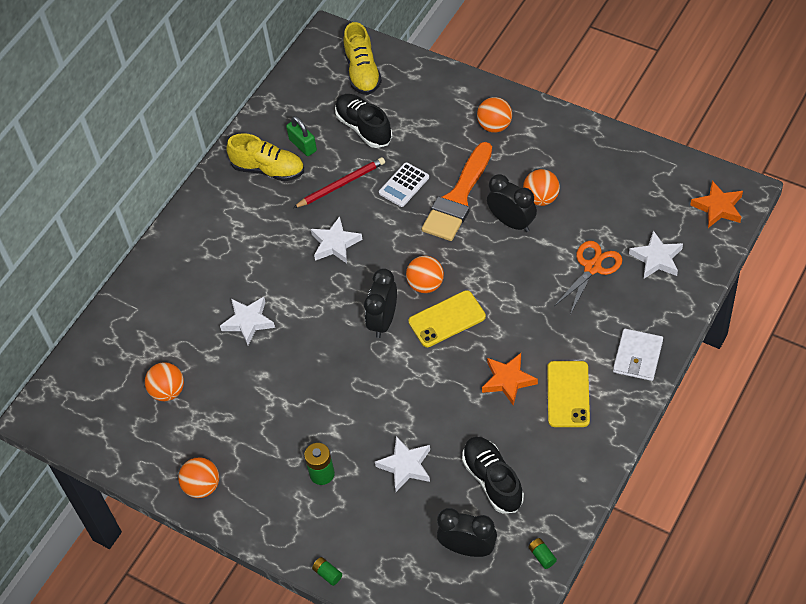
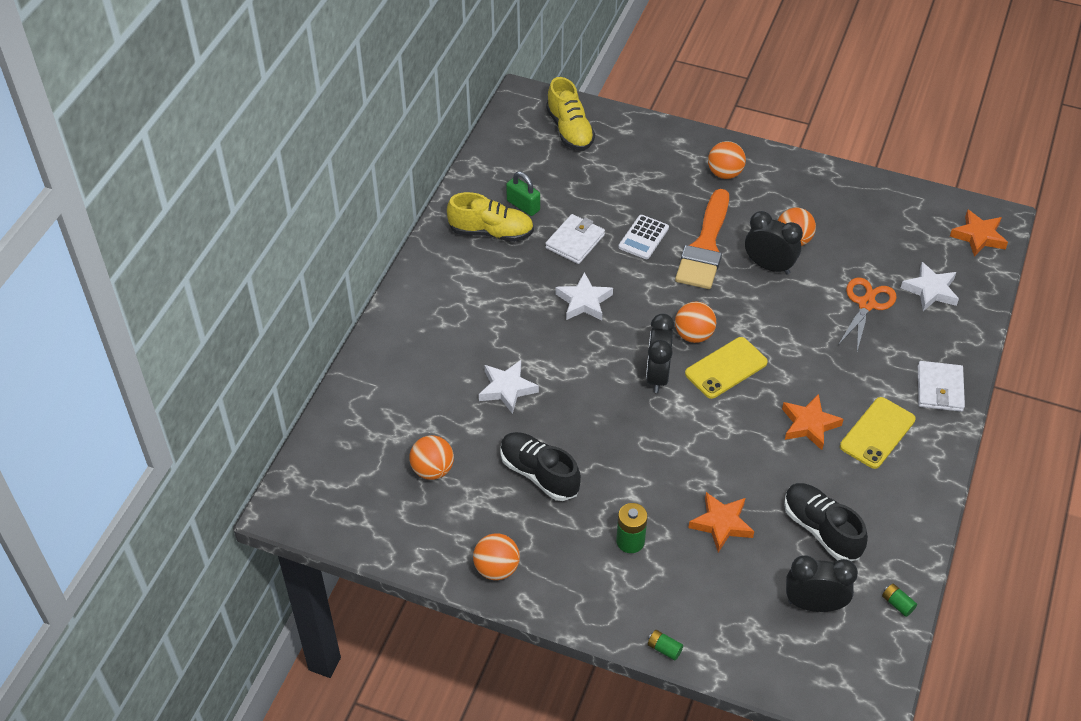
camera: 15 degrees left, 5 degrees down
(341, 184) = (575, 241): red pencil -> white wallet
(364, 128) = (585, 184): black shoe -> black shoe (539, 474)
(405, 466) = (721, 524): white star -> orange star
(568, 394) = (877, 433): yellow phone -> yellow phone turned 45 degrees clockwise

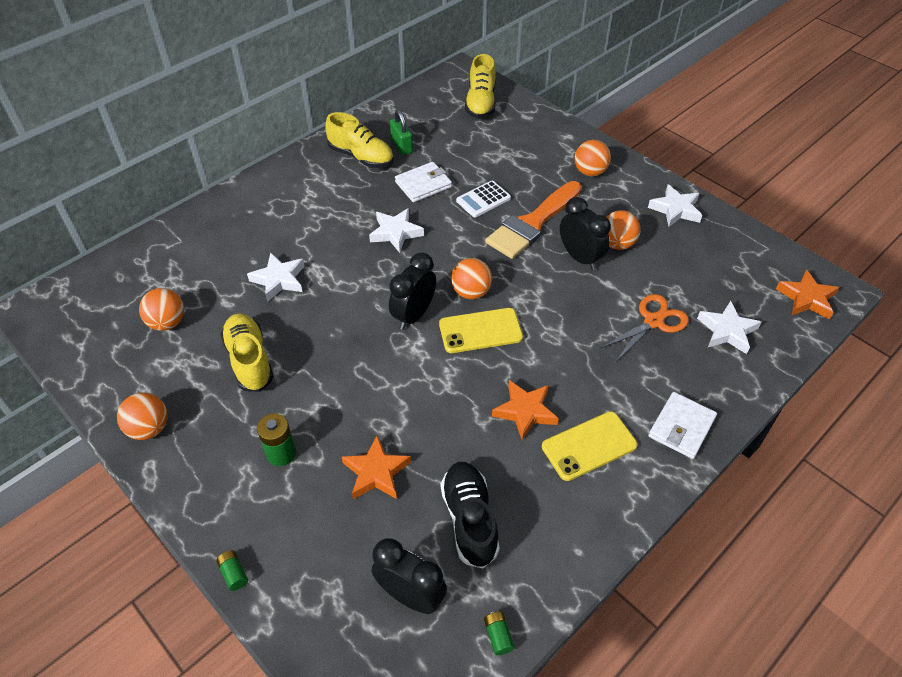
camera: 25 degrees right, 0 degrees up
(539, 474) = (249, 360): black shoe -> yellow shoe
(824, 187) = (675, 209): none -> white star

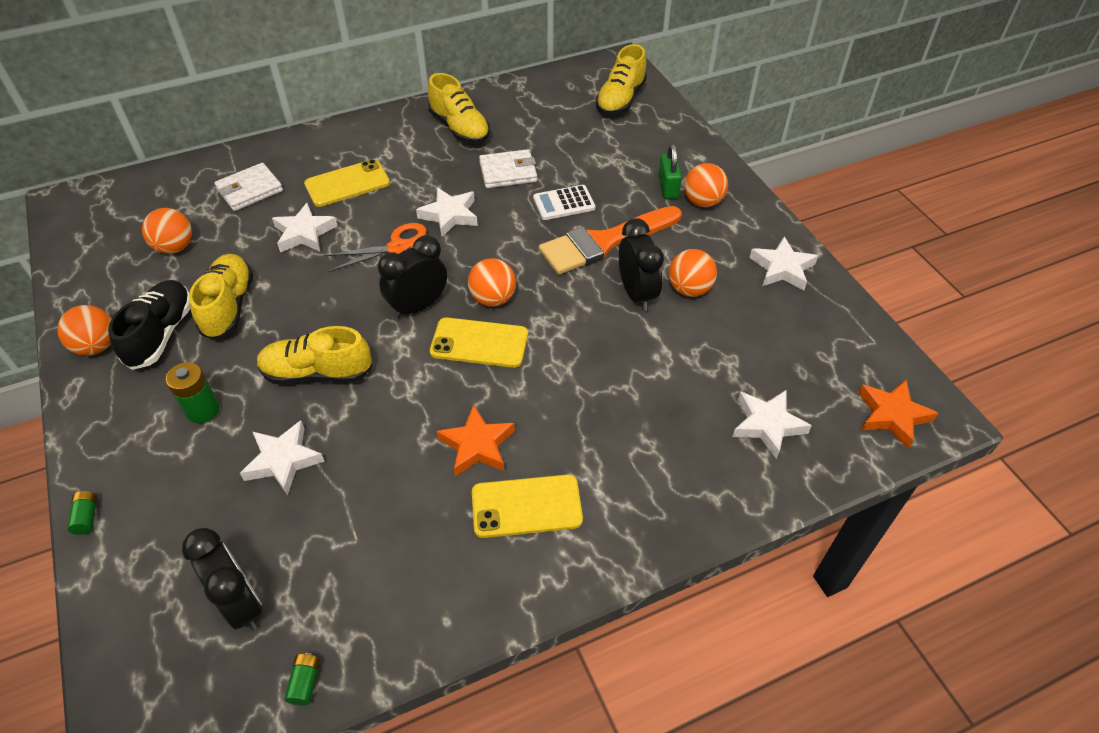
camera: 20 degrees right, 0 degrees up
(291, 227) = (347, 183): none -> yellow phone
(362, 393) = (317, 373): none -> yellow shoe
(376, 472) = (283, 460): orange star -> white star
(401, 145) = (509, 126): green padlock -> green padlock (668, 187)
(469, 520) = (349, 544): black shoe -> black shoe (161, 334)
(653, 321) = (682, 388): orange scissors -> orange scissors (398, 247)
(681, 427) = (647, 520): white wallet -> white wallet (250, 190)

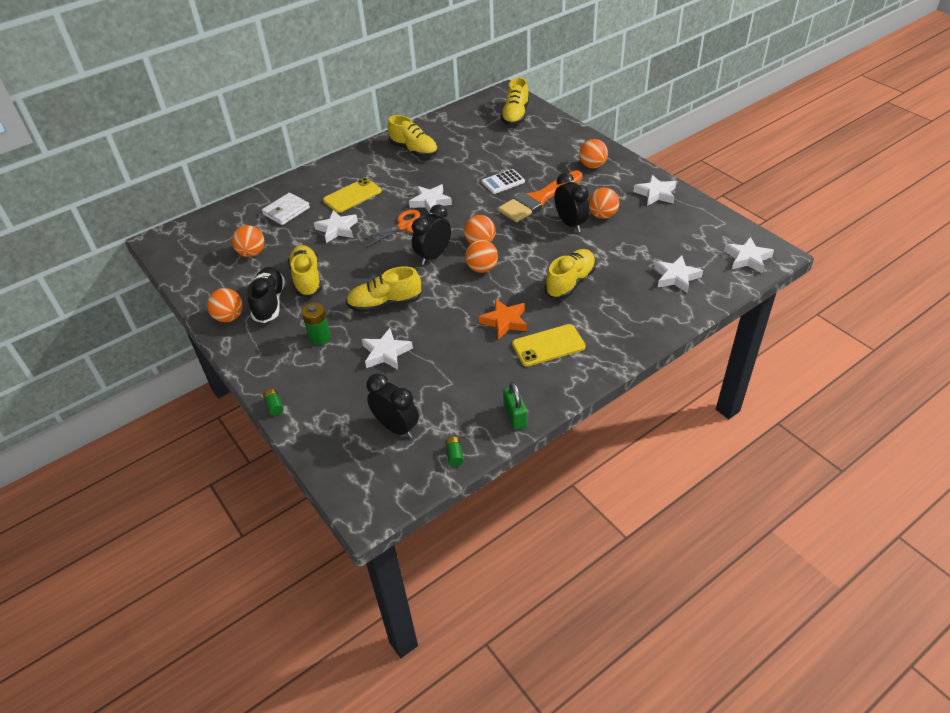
camera: 10 degrees left, 5 degrees down
(479, 343) = (482, 268): yellow phone -> orange ball
(508, 172) = (458, 170): white wallet -> none
(600, 397) = (570, 282): none -> yellow shoe
(668, 187) = (567, 161): green padlock -> green padlock (515, 416)
(892, 415) = (747, 258): orange star -> white star

